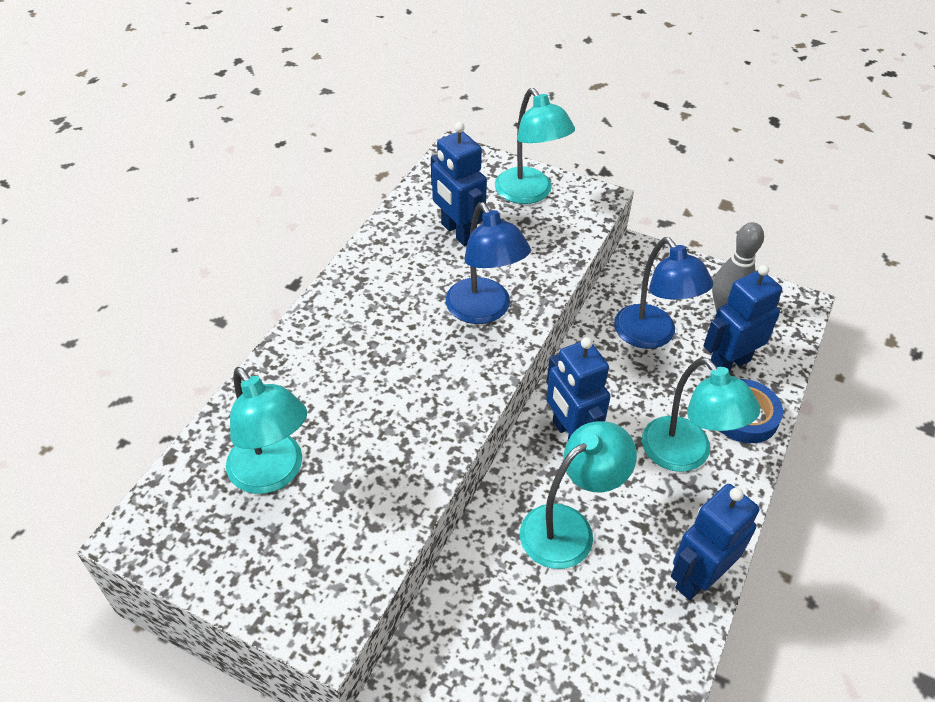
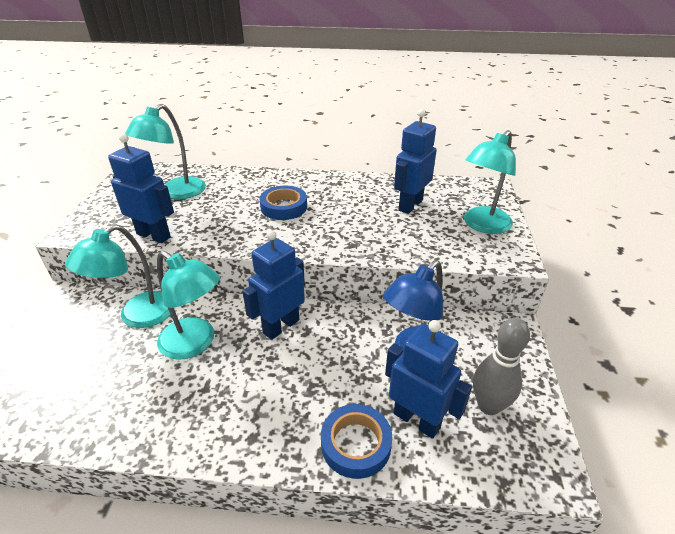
camera: 70 degrees right, 10 degrees down
(394, 351) = (284, 207): none -> blue tape
(484, 311) = (341, 232): blue lamp -> none
(685, 455) = (288, 404): turquoise lamp -> turquoise lamp (138, 316)
(698, 577) = (159, 436): blue robot -> blue robot (154, 235)

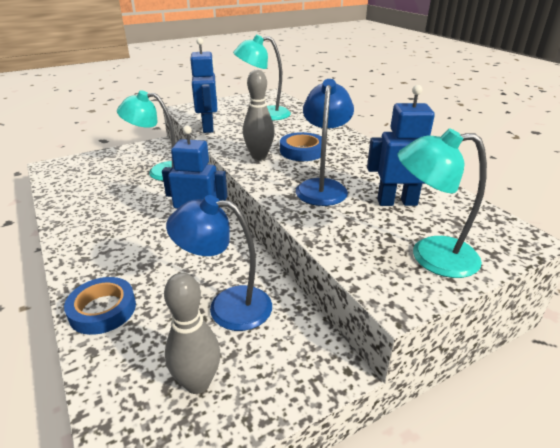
camera: 55 degrees right, 5 degrees down
(195, 344) = (153, 200): turquoise lamp -> none
(263, 232) = (259, 156): none -> grey bowling pin
(355, 224) = (322, 187): none -> blue lamp
(417, 420) = (148, 336): blue robot -> none

